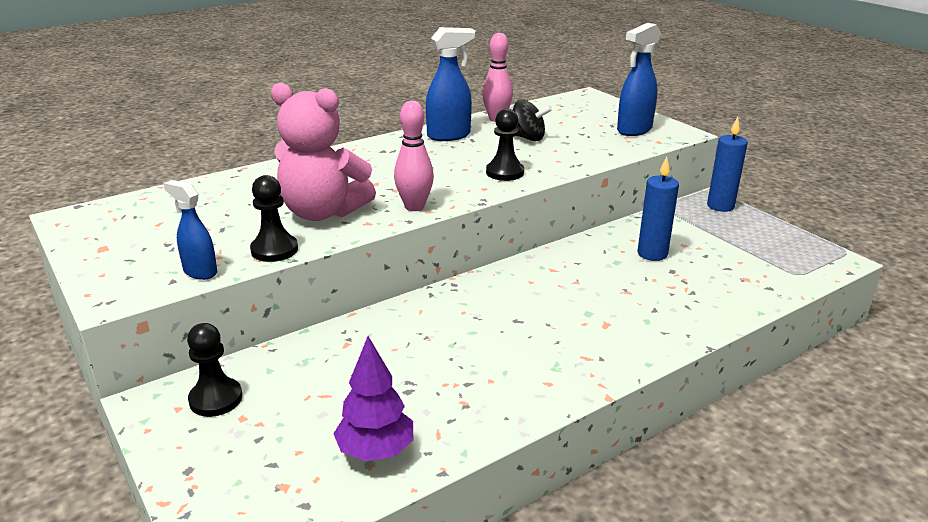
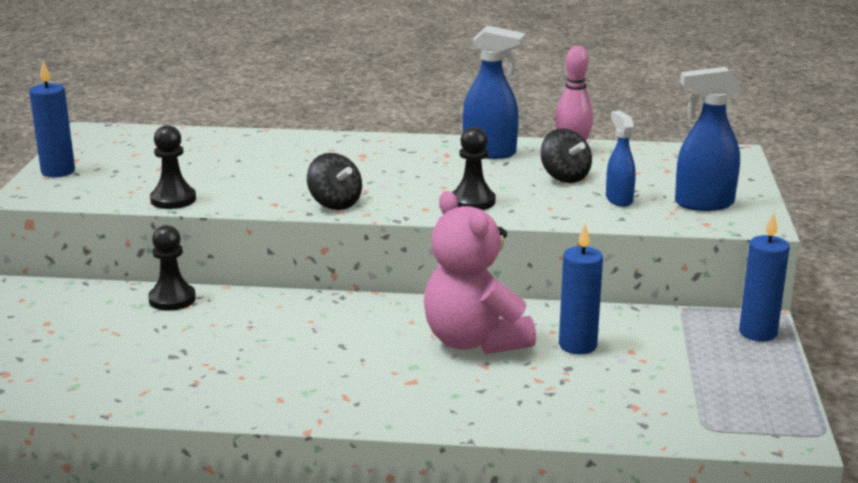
camera: 40 degrees right, 5 degrees down
(107, 265) = (58, 172): none -> blue candle
(200, 272) = (101, 197): blue spray bottle -> blue spray bottle (618, 200)
(216, 399) = (50, 304): black pawn -> black pawn (172, 299)
(322, 212) = (256, 184): pink teddy bear -> pink teddy bear (474, 341)
(375, 451) = (87, 382): purple tree -> none
(414, 207) = (335, 204): pink bowling pin -> black spinning top

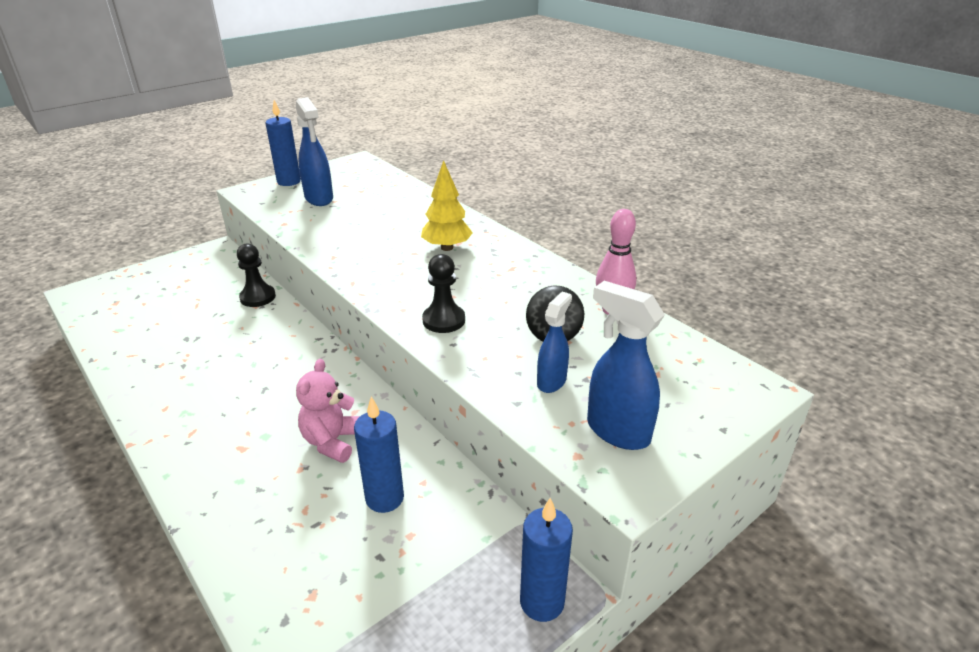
camera: 45 degrees right, 10 degrees up
(173, 199) = (294, 227): black pawn -> none
(335, 204) = (362, 275): black spinning top -> none
(362, 161) = (447, 247): none -> yellow tree
(474, 341) = (332, 441): pink teddy bear -> pink teddy bear, size x0.63
(490, 153) = (544, 281): blue spray bottle -> blue spray bottle (319, 199)

